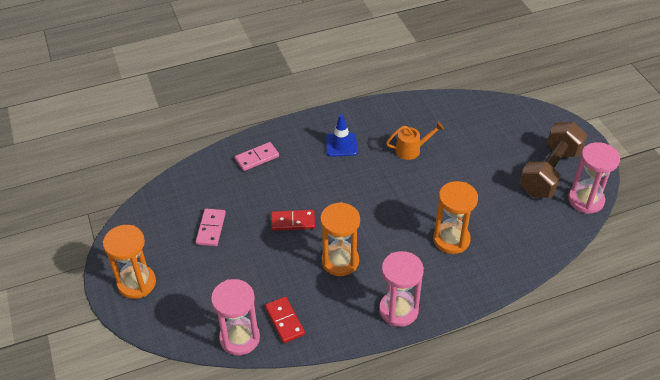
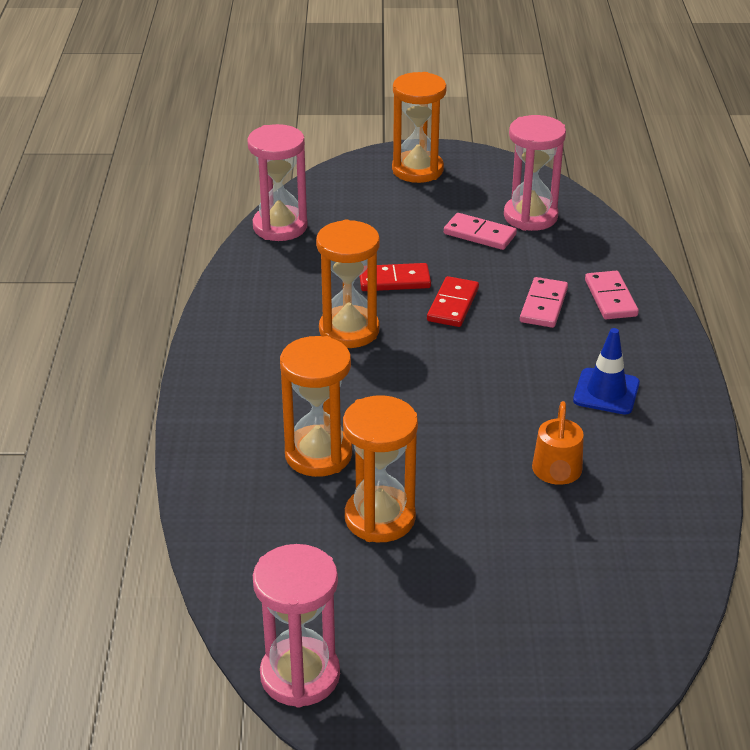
camera: 110 degrees right, 10 degrees down
(276, 183) = (543, 305): none -> pink domino
(284, 321) = (280, 263): red domino -> red domino (394, 280)
(398, 310) = (225, 361): pink hourglass -> pink hourglass (530, 216)
(480, 202) = (380, 518): none -> orange hourglass
(549, 172) = (404, 651): brown dumbbell -> none

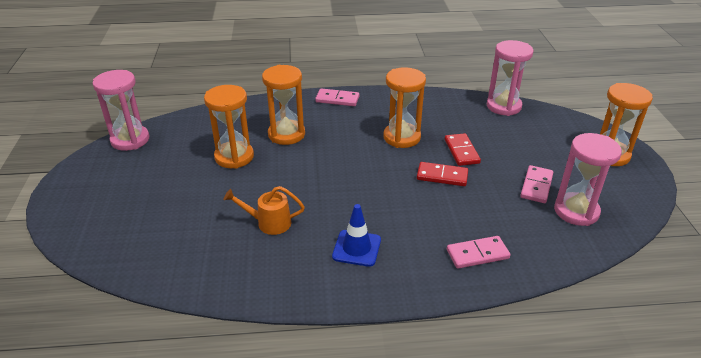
camera: 85 degrees right, 0 degrees up
(543, 305) = (455, 218): pink domino -> pink domino (337, 99)

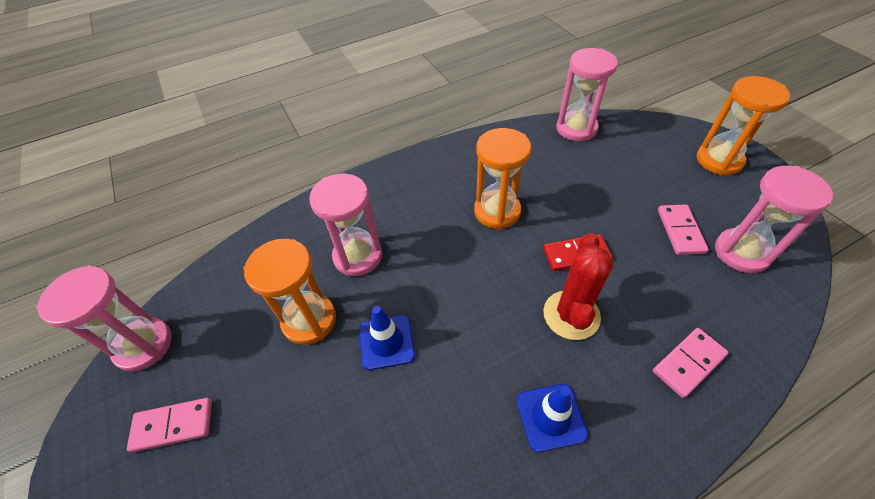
camera: 20 degrees left, 15 degrees up
(268, 223) = (416, 421): orange watering can -> none
(275, 181) = (386, 342): none -> blue traffic cone
(286, 134) = (358, 256): orange hourglass -> pink hourglass
(337, 99) = (389, 178): pink domino -> pink domino (173, 425)
(412, 205) = (571, 315): none -> red cactus
(461, 151) = (573, 209): red domino -> none

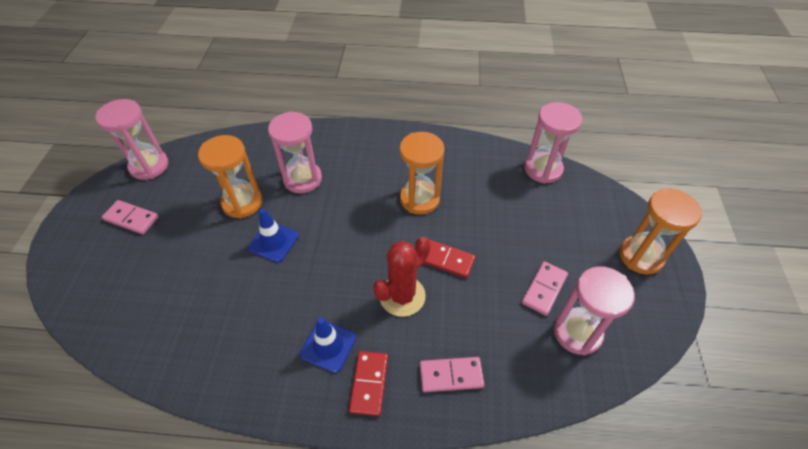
camera: 30 degrees right, 0 degrees up
(627, 427) = (369, 383): none -> red domino

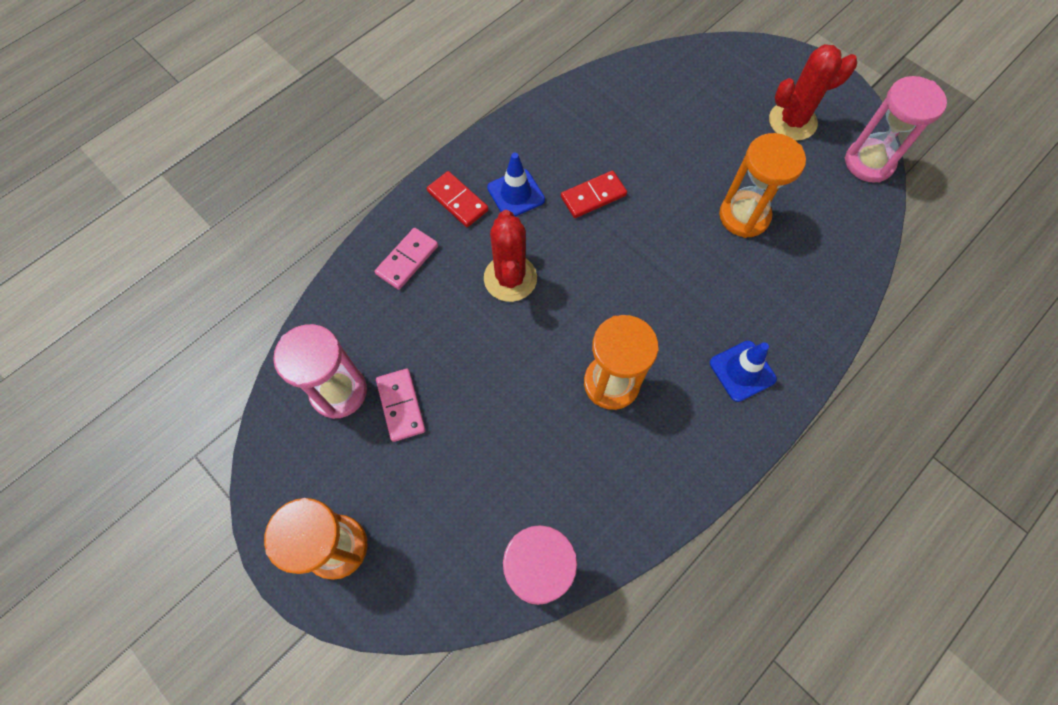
camera: 130 degrees right, 15 degrees up
(131, 218) = (792, 121): pink domino -> red cactus
(273, 242) = (666, 215): blue traffic cone -> blue traffic cone (742, 371)
(302, 179) = (738, 288): pink hourglass -> none
(446, 260) = (513, 345): red domino -> red domino (593, 196)

